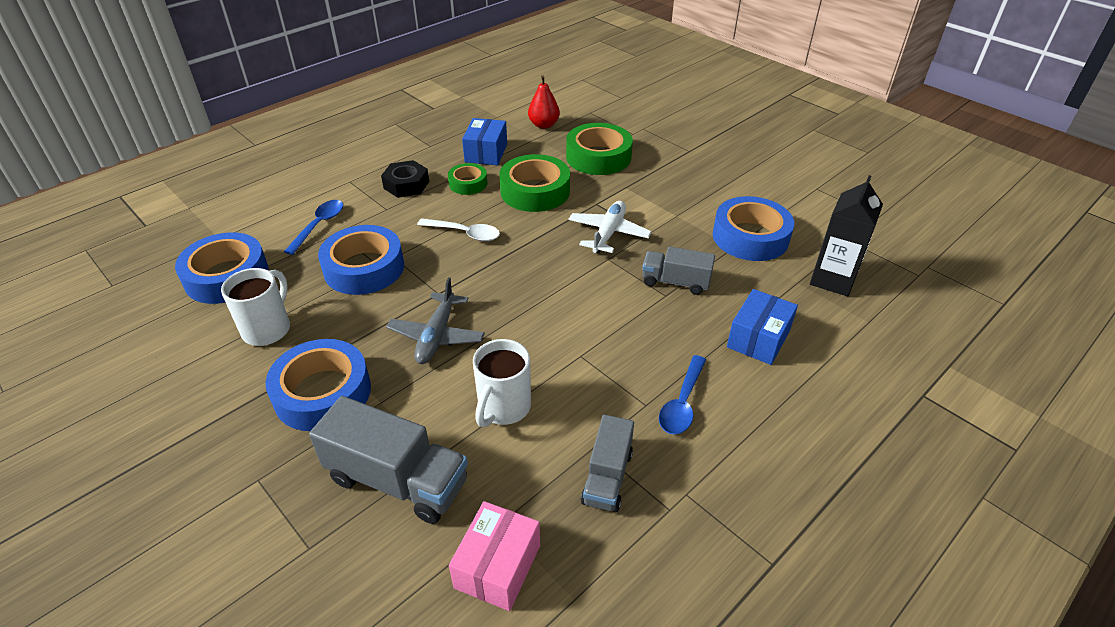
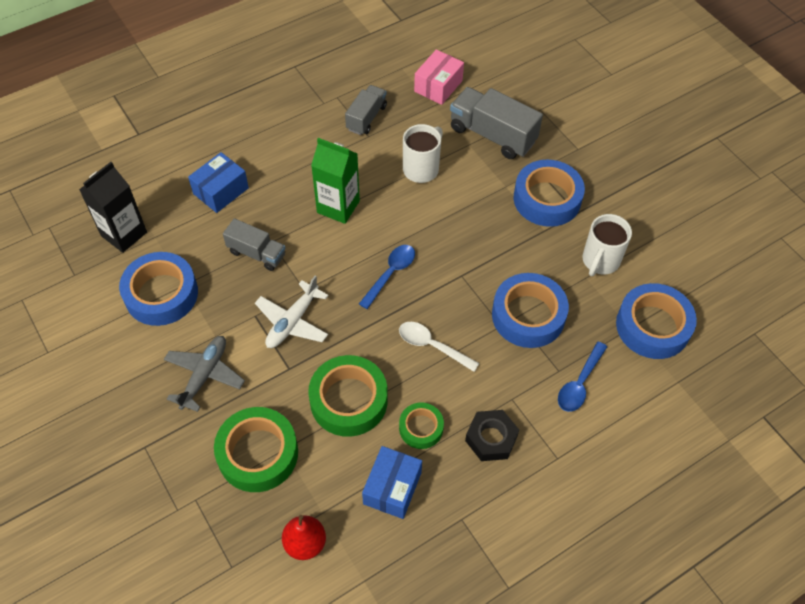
camera: 170 degrees left, 15 degrees up
(437, 336) = (464, 233): grey plane -> grey plane (204, 375)
(603, 342) = (338, 207): none -> green carton
(682, 403) = (301, 153): blue spoon -> blue spoon (390, 273)

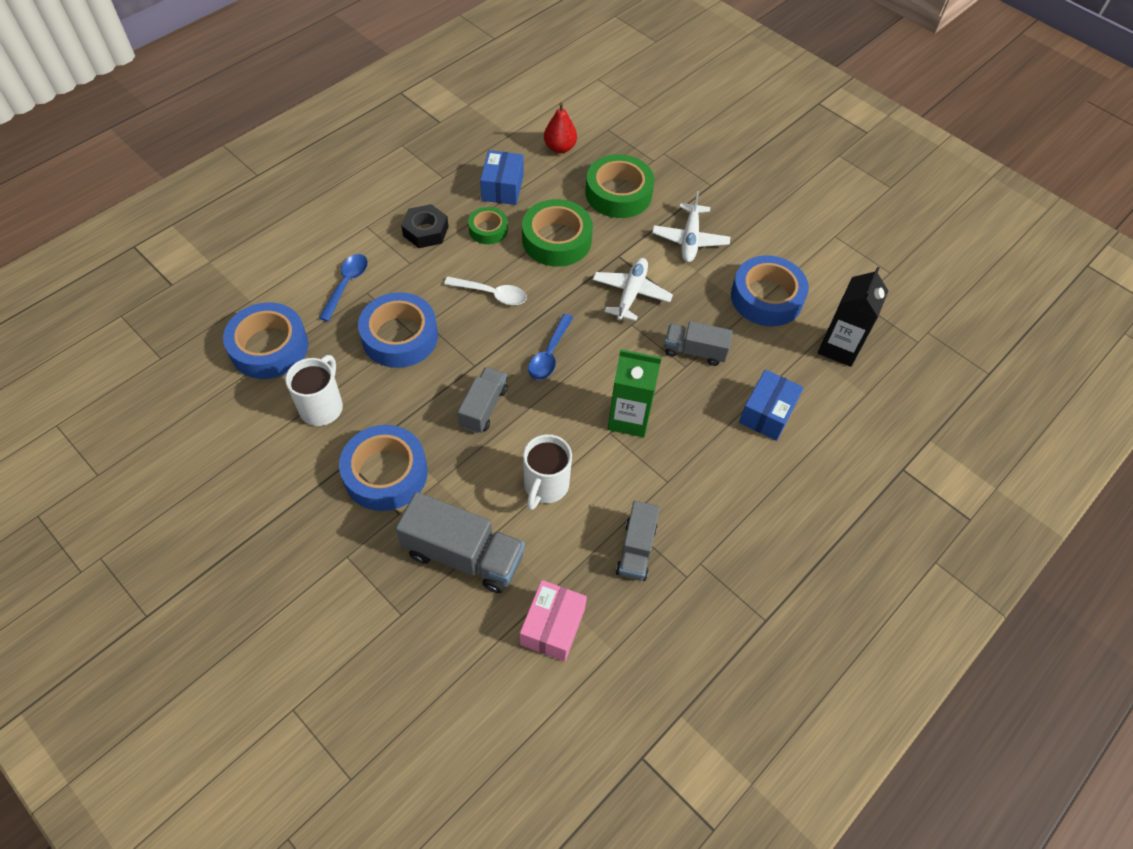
camera: 165 degrees right, 0 degrees up
(204, 375) = (690, 239): grey plane -> white plane
(460, 236) = (483, 408): none -> grey truck

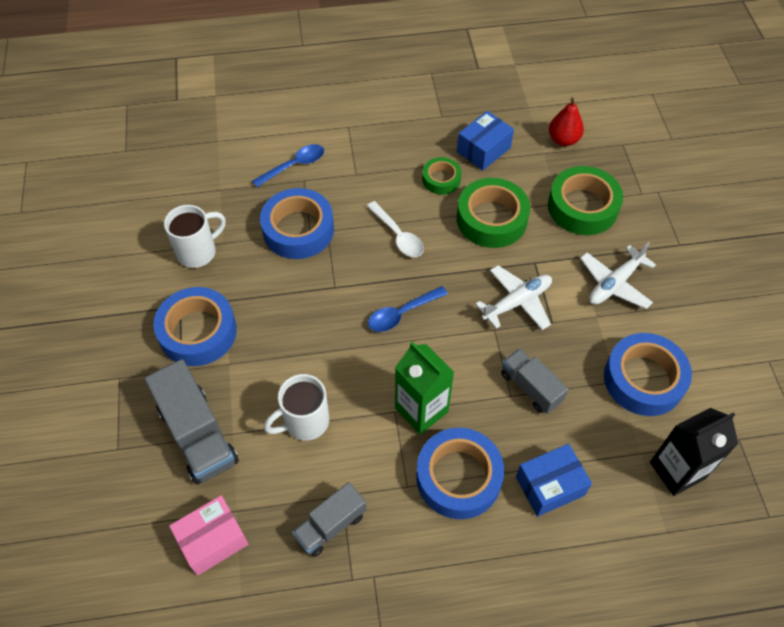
camera: 40 degrees right, 0 degrees up
(269, 347) = (200, 184): blue tape -> blue tape (458, 477)
(426, 231) = (390, 154): black nut -> none
(483, 408) = (312, 326): grey truck -> none

